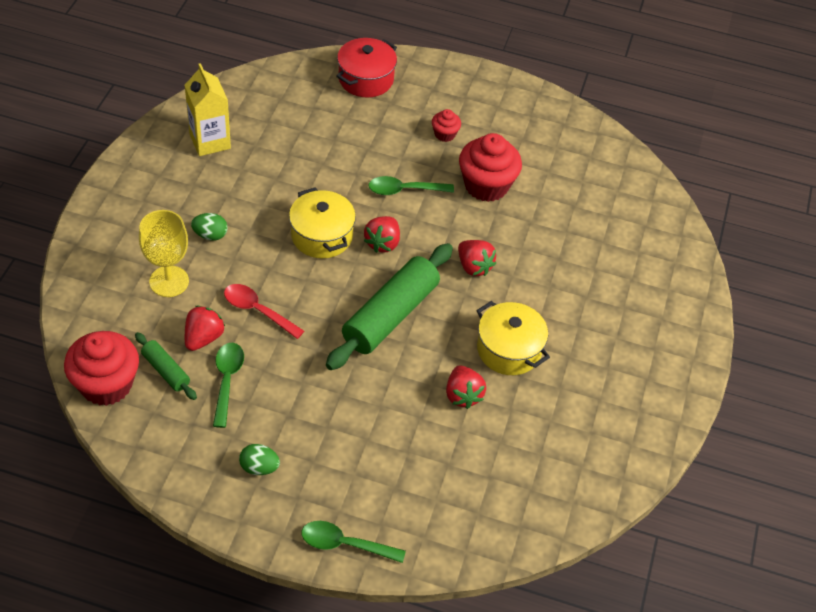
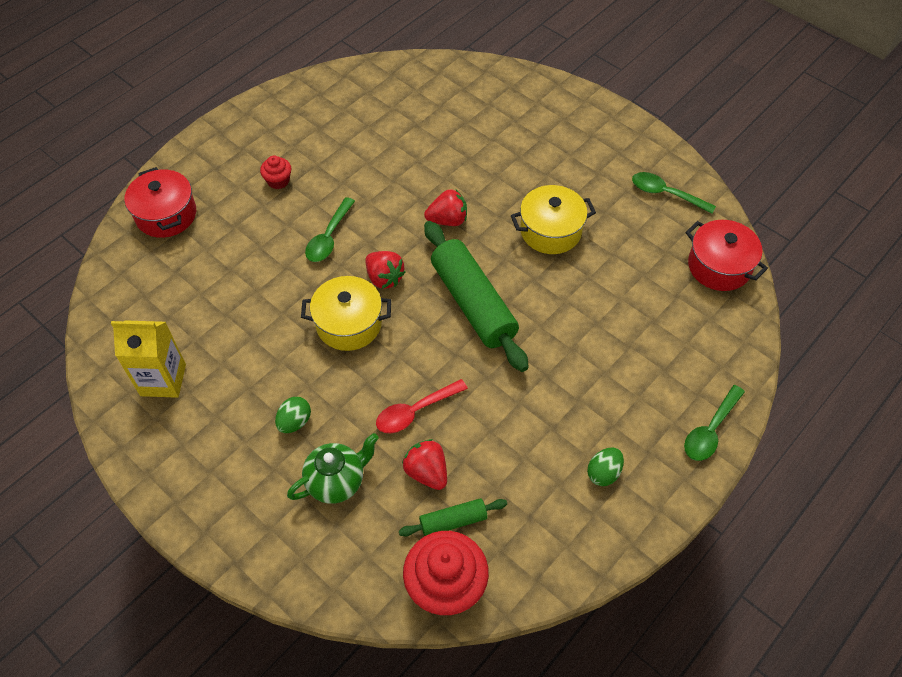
camera: 60 degrees left, 5 degrees up
(169, 281) = (337, 481): yellow goblet -> green teapot
(227, 380) = (489, 467): green spoon -> green spoon (665, 194)
(462, 395) = (585, 282): red strawberry -> none
(486, 185) = (359, 175): red cupcake -> none
(549, 506) = (719, 266): none -> red pot

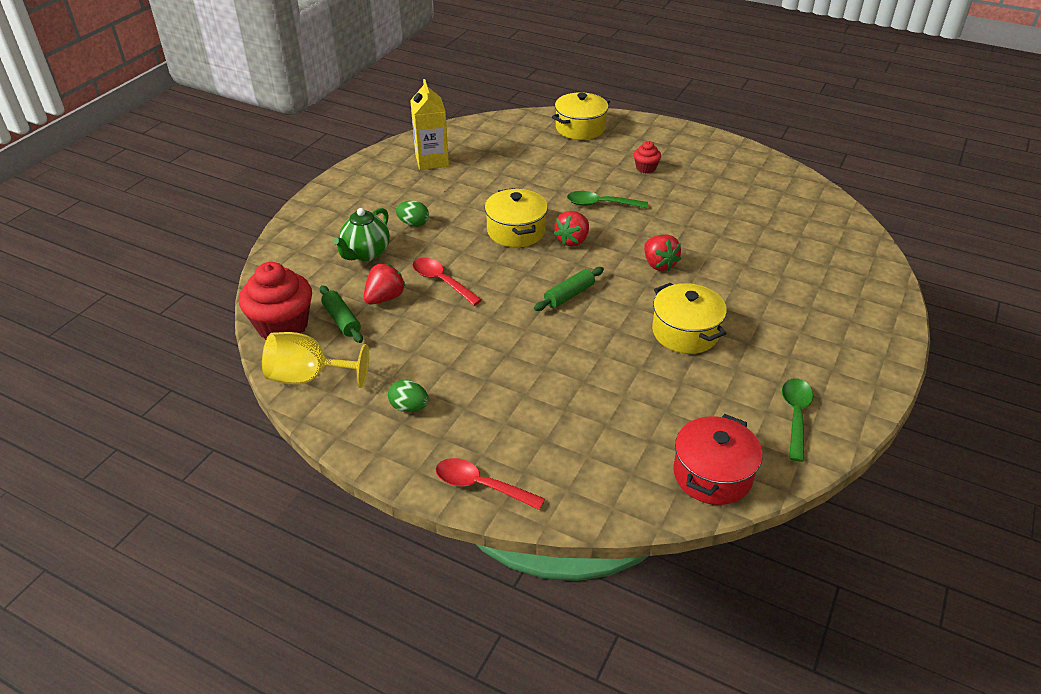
camera: 75 degrees right, 15 degrees down
(166, 215) = (580, 128): red pot -> yellow pot
(337, 481) = (366, 254): green teapot -> green teapot turned 75 degrees clockwise
(473, 303) = (569, 295): green rolling pin -> green rolling pin, size x0.49
(539, 564) = (308, 377): none -> yellow goblet
(710, 430) = (481, 485): green spoon -> red spoon

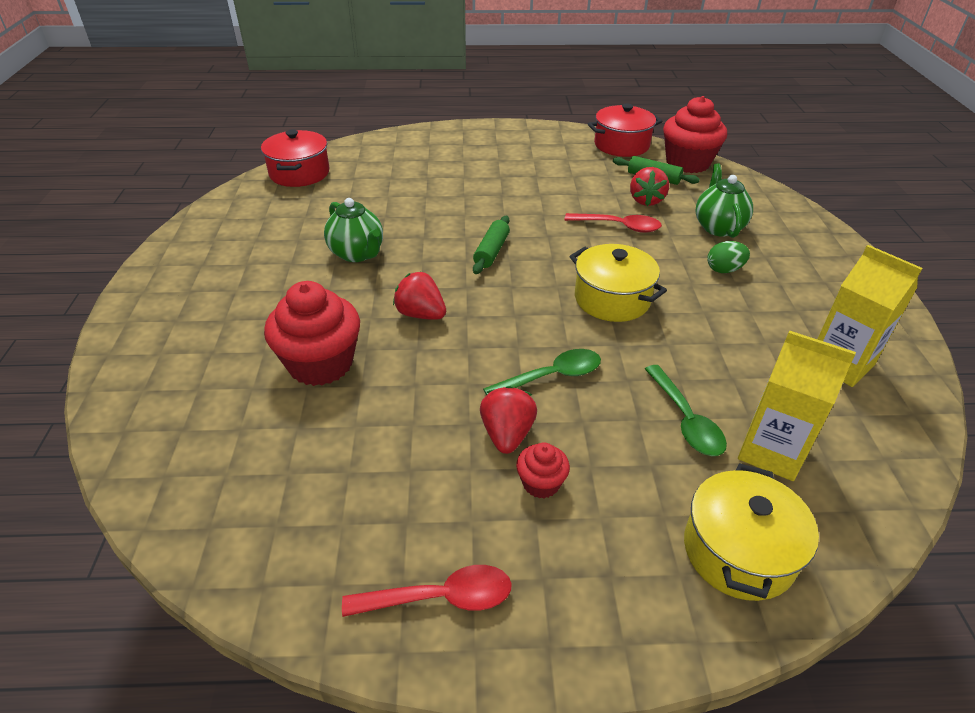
camera: 150 degrees right, 0 degrees up
(308, 377) = (621, 145): yellow goblet -> red pot
(409, 407) = (535, 150): green egg -> none
(481, 485) = (450, 133): red spoon -> red spoon (440, 597)
(523, 146) = (771, 452): none -> yellow carton
(572, 240) = (539, 310): red strawberry -> red strawberry (507, 434)
(685, 332) = (357, 254): yellow pot -> green teapot
(743, 255) = (320, 364): none -> red cupcake
(795, 415) = (238, 221): green spoon -> green spoon (686, 420)

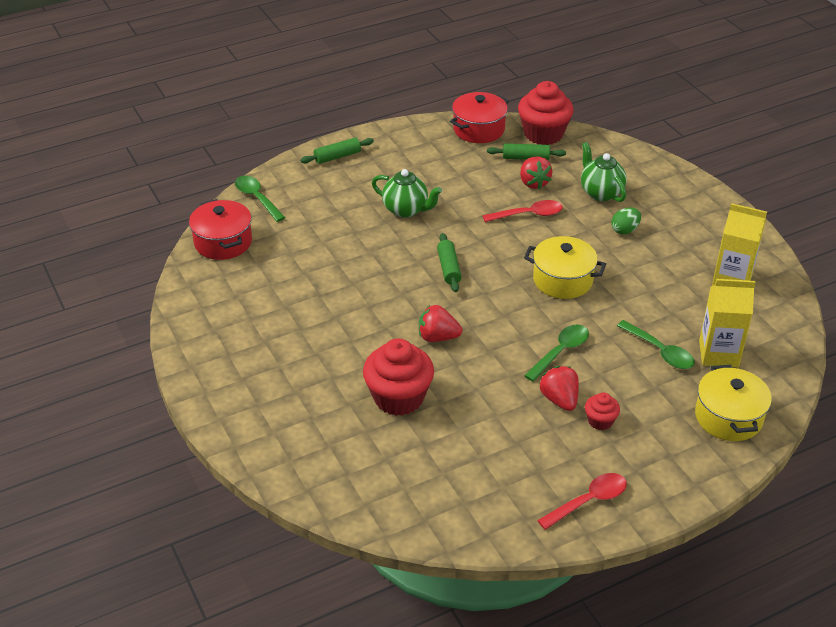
camera: 25 degrees left, 0 degrees up
(357, 254) = (346, 304): green teapot -> green teapot (406, 210)
(364, 148) = (257, 198): none -> green spoon
(466, 135) = (337, 156): none -> green rolling pin

